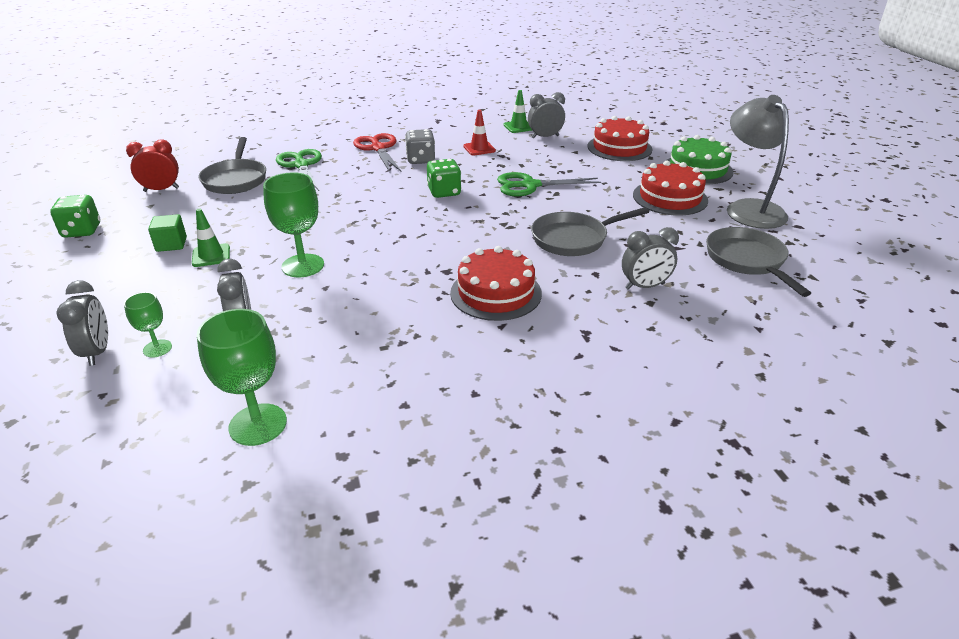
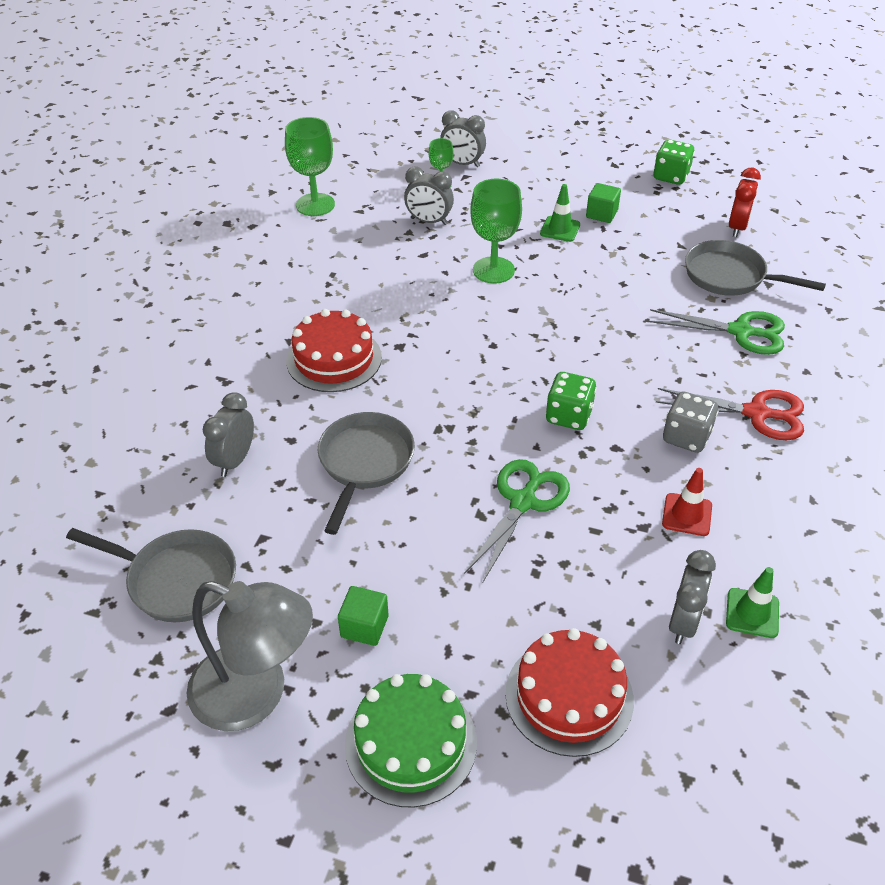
camera: 125 degrees right, 10 degrees up
(670, 198) = (364, 626): red cake -> green cube

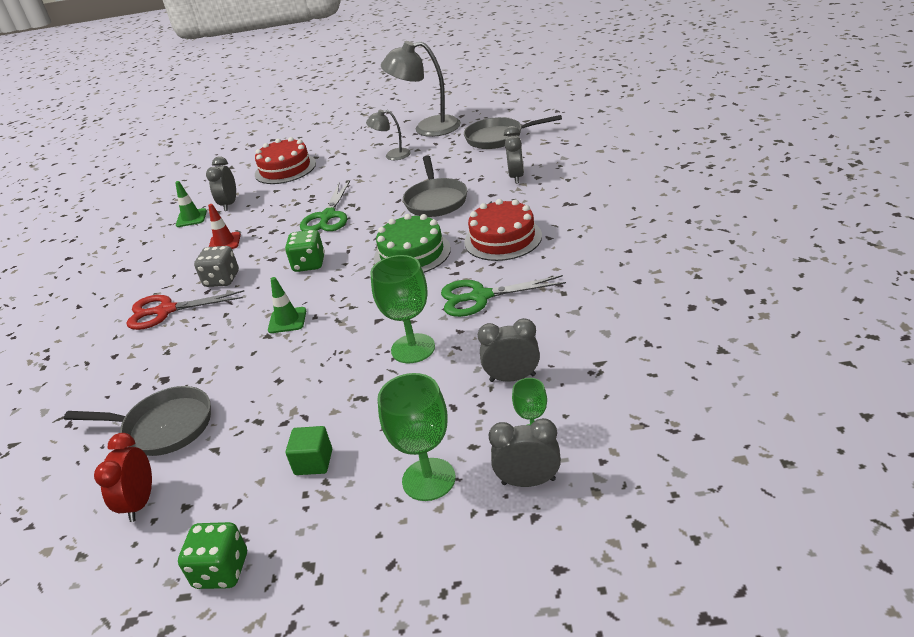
camera: 165 degrees right, 10 degrees down
(315, 205) = (654, 352): green goblet -> green goblet (428, 479)
(364, 626) = (392, 155): green cube -> grey lamp
(411, 743) = (352, 139): green cake -> green cake (412, 253)
(560, 229) = (359, 421): green traffic cone -> green traffic cone (287, 320)
(741, 332) = (164, 370): green scissors -> green scissors (480, 297)

